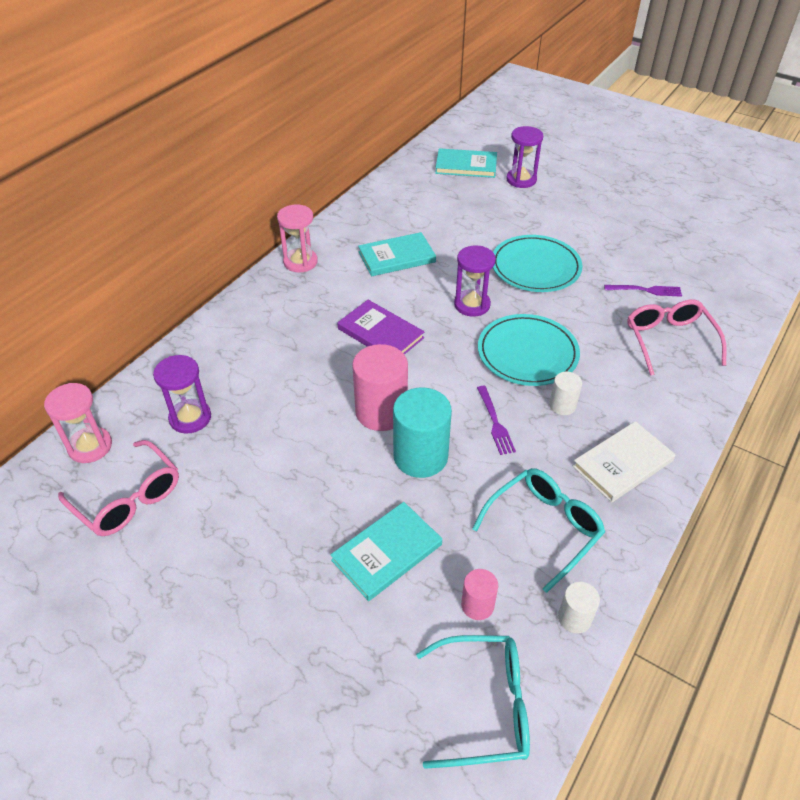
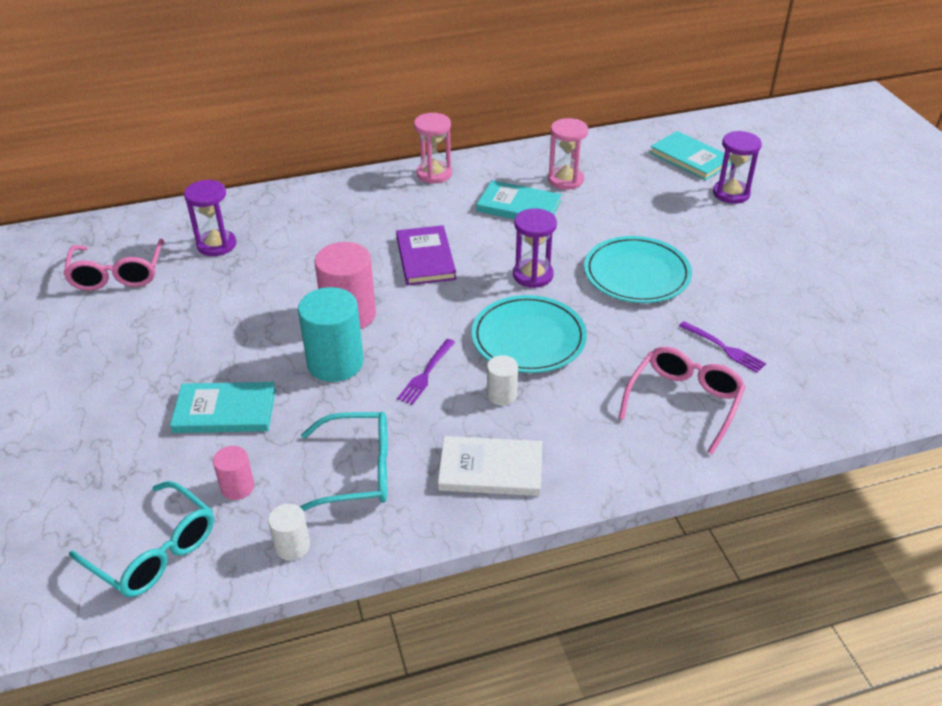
camera: 40 degrees right, 5 degrees down
(90, 446) = (136, 229): pink hourglass -> pink hourglass (565, 180)

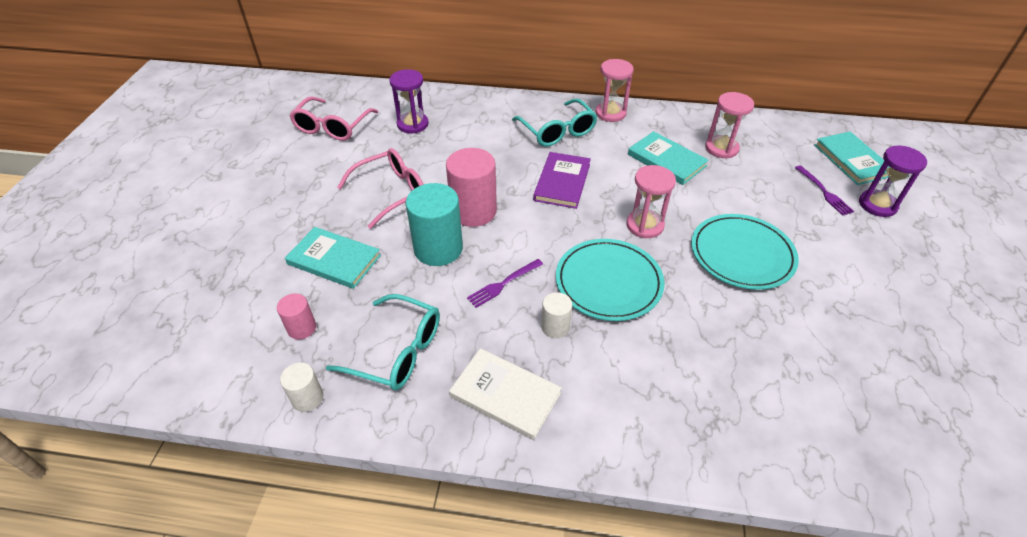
camera: 25 degrees right, 5 degrees up
(155, 552) = (211, 359): turquoise glasses -> turquoise glasses (557, 131)
(533, 275) = (645, 225): purple hourglass -> pink hourglass
(684, 402) = (722, 399): pink glasses -> pink glasses (392, 192)
(724, 348) = (792, 358): purple fork -> purple fork (824, 192)

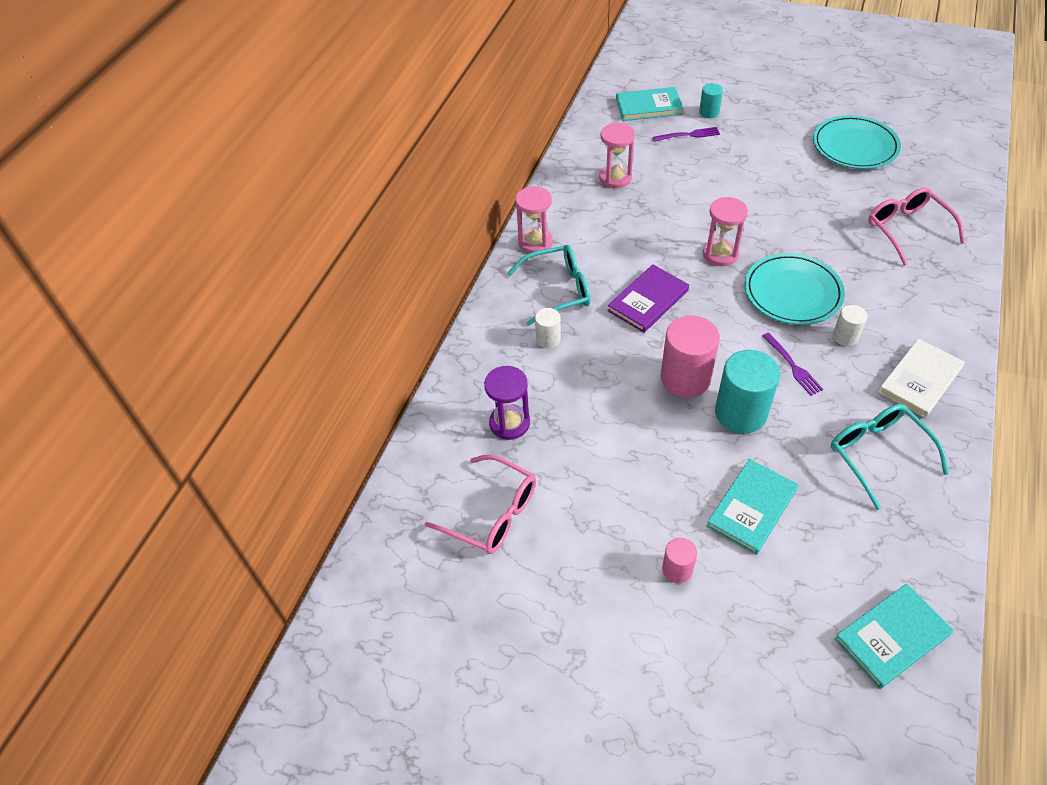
camera: 75 degrees left, 5 degrees up
(302, 328) = (850, 535): pink cylinder -> pink cylinder (677, 569)
(307, 398) = (936, 527): white cylinder -> white cylinder (548, 339)
(392, 192) = (643, 450): pink glasses -> pink glasses (906, 229)
(397, 351) = (877, 454): turquoise glasses -> turquoise glasses turned 60 degrees counterclockwise
(562, 182) = (648, 300): purple book -> purple book turned 75 degrees counterclockwise
(666, 160) = (626, 218): turquoise book -> turquoise book (892, 637)
(742, 254) = (762, 203): turquoise plate -> turquoise plate (855, 146)
(877, 205) = (709, 112): purple hourglass -> turquoise cylinder

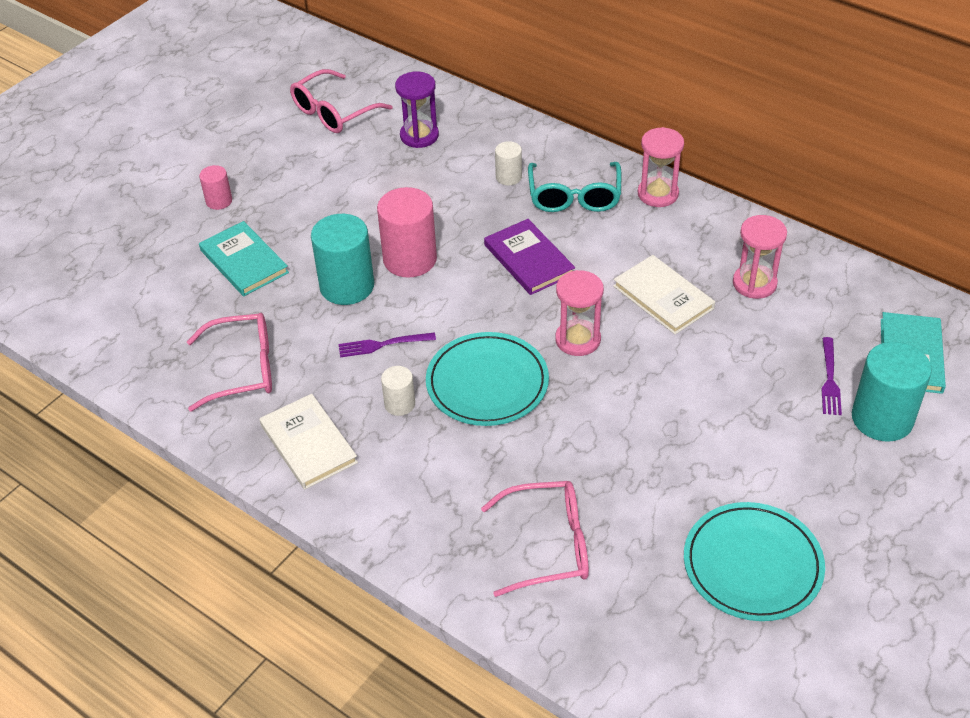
camera: 105 degrees right, 5 degrees down
(652, 219) = (663, 297): none -> white book
(709, 112) = (882, 418): turquoise cylinder -> turquoise cylinder, size x1.93
(877, 454) = (243, 369): turquoise glasses -> pink glasses
(892, 637) = (80, 306): turquoise book -> none

